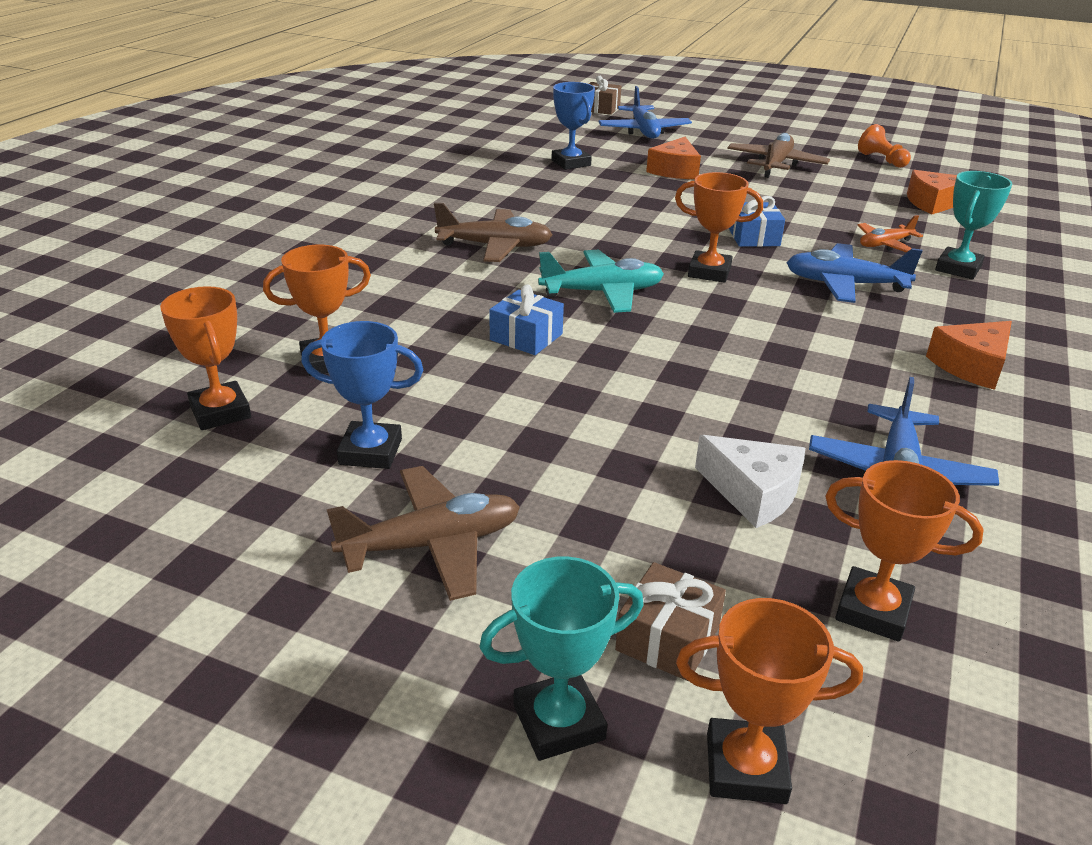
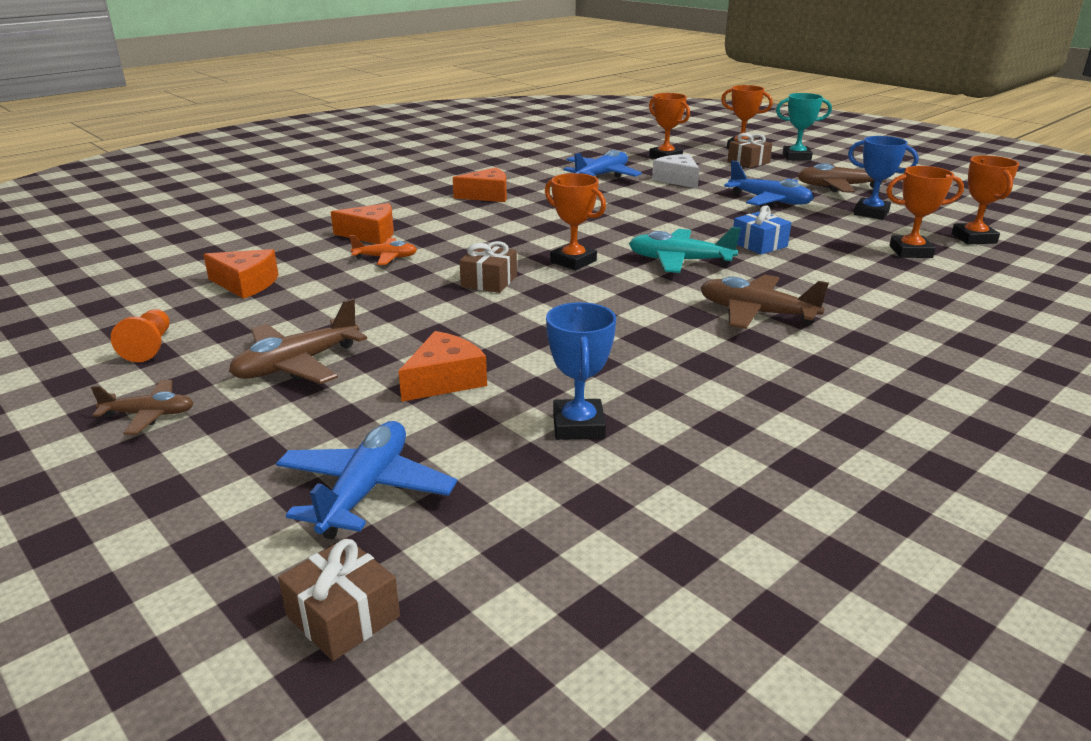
camera: 155 degrees left, 5 degrees down
(754, 237) = (489, 281): blue gift -> brown gift
(798, 137) = (149, 415): none -> brown plane
(845, 284) = (480, 238): blue plane -> blue plane (769, 201)
(958, 268) = (371, 234): turquoise trophy -> orange cheese

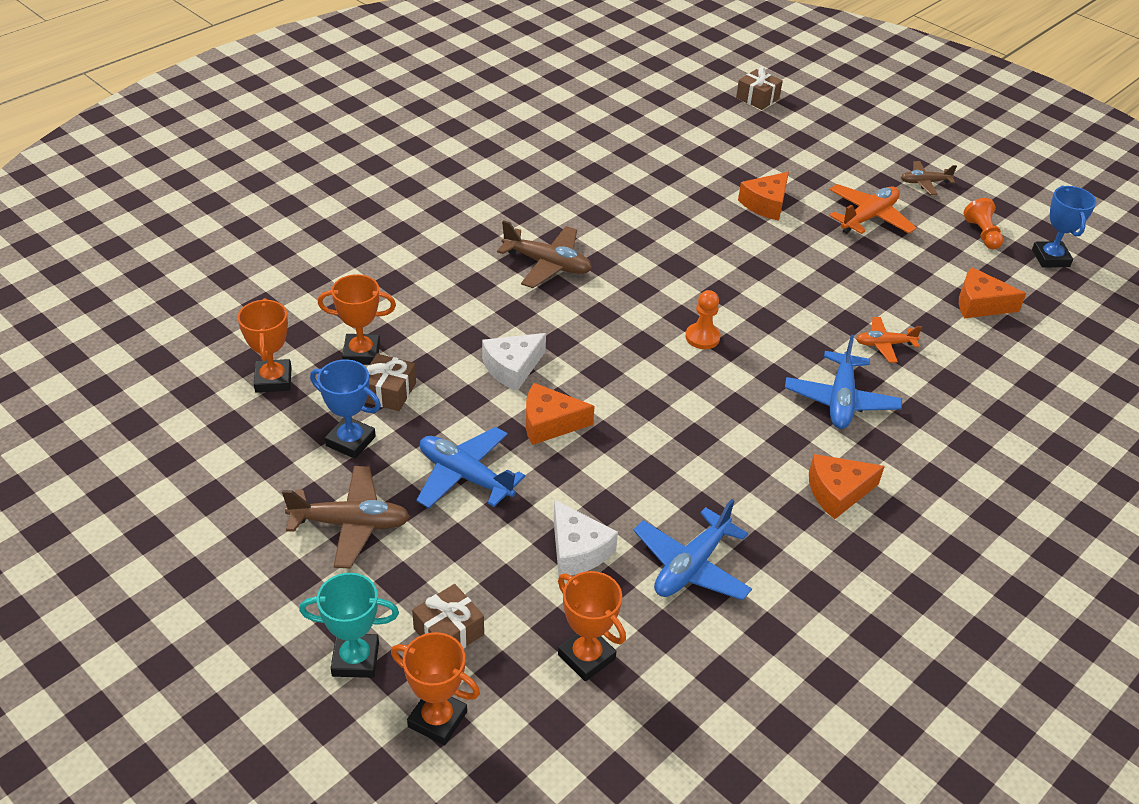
camera: 175 degrees right, 15 degrees up
(297, 365) = (868, 217): brown plane -> orange plane
(365, 490) = (776, 141): blue plane -> blue plane (840, 400)
(371, 234) = (925, 389): orange cheese -> orange cheese (549, 423)
(489, 281) = (772, 307): brown gift -> brown gift (388, 392)
(573, 261) = (702, 337): orange trophy -> orange pawn
(578, 426) = (677, 173): blue trophy -> blue trophy (1050, 258)
(679, 261) = (599, 337): turquoise plane -> none
(759, 244) = (512, 368): blue gift -> white cheese

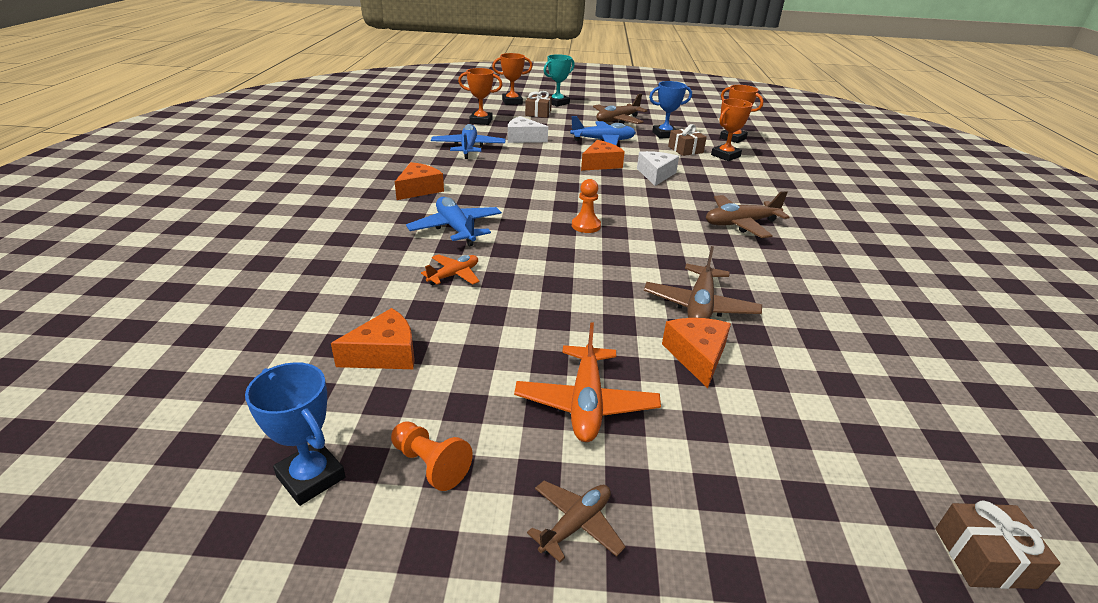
camera: 140 degrees right, 10 degrees down
(713, 226) = (700, 306): none -> brown plane

